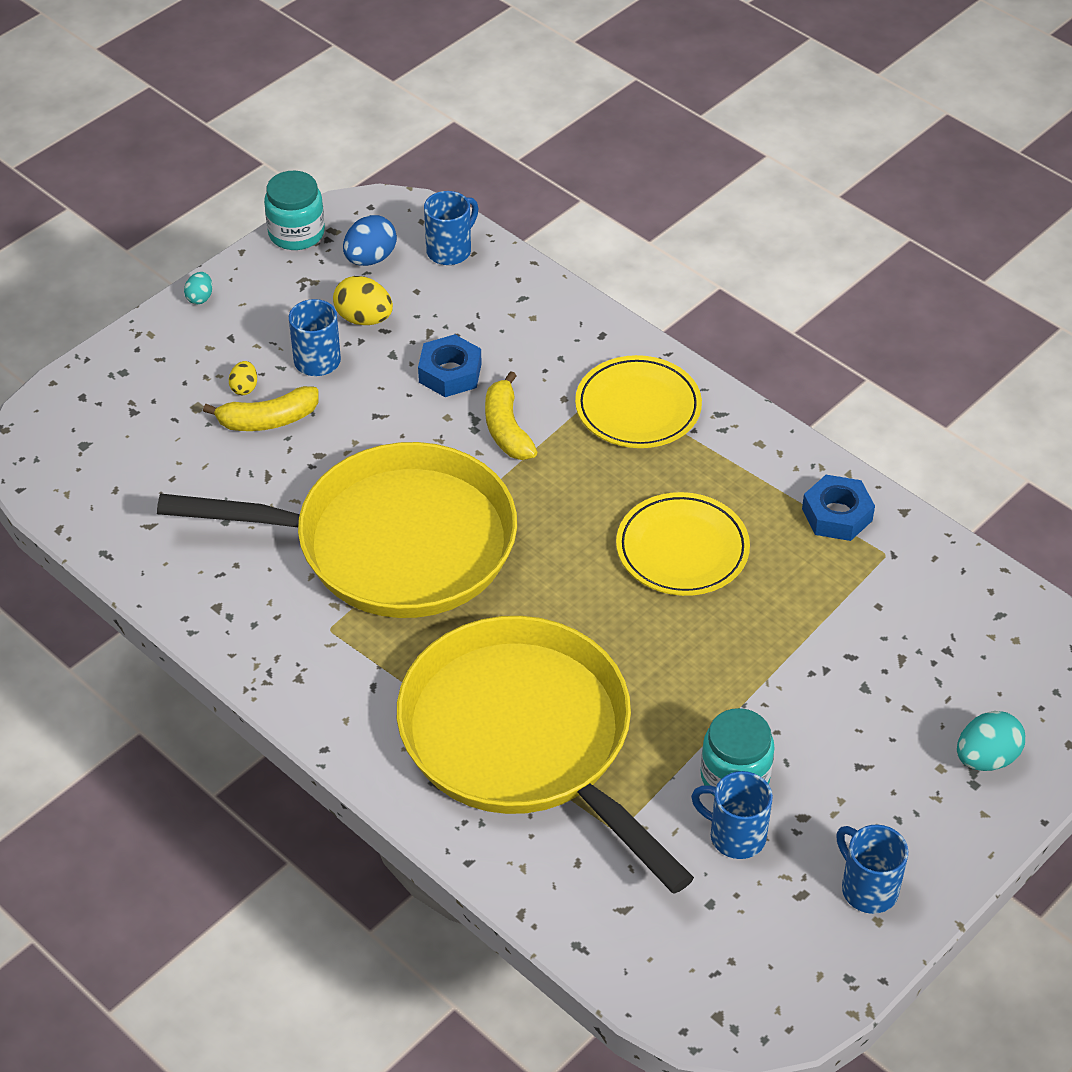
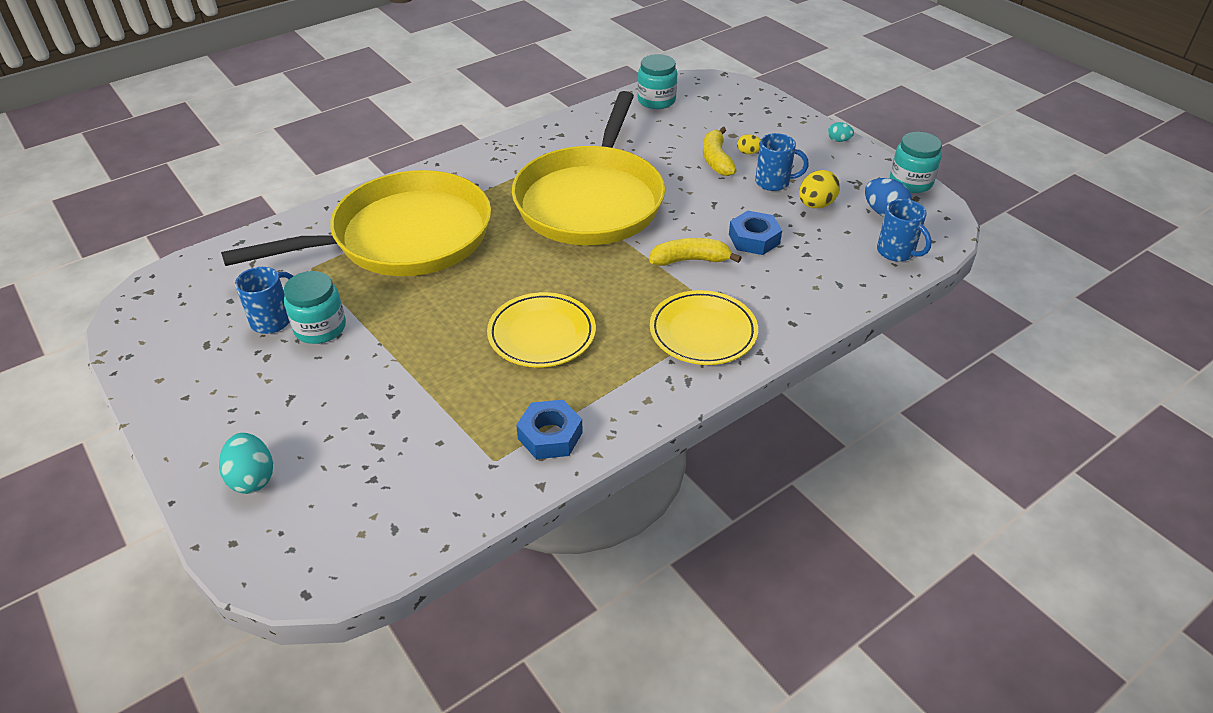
camera: 100 degrees right, 5 degrees down
(99, 502) = (656, 100): none -> turquoise jar
(868, 888) = (187, 379): blue mug -> none

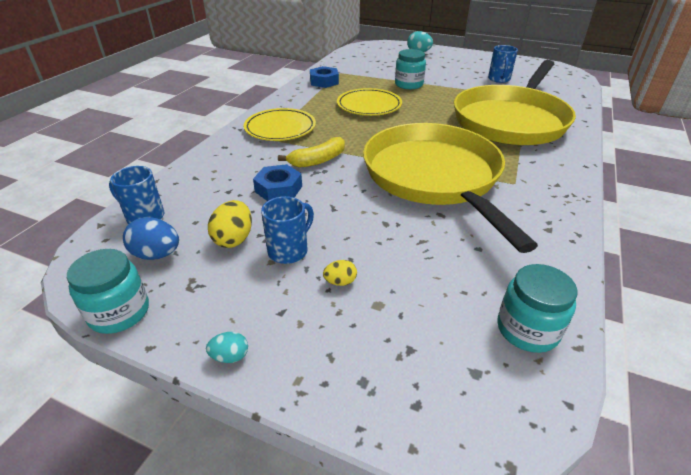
camera: 150 degrees right, 5 degrees down
(320, 328) = (474, 82): turquoise jar -> turquoise jar (409, 84)
(716, 160) = (368, 257): yellow banana -> none
(773, 182) = (289, 250): blue mug -> blue mug turned 150 degrees clockwise

